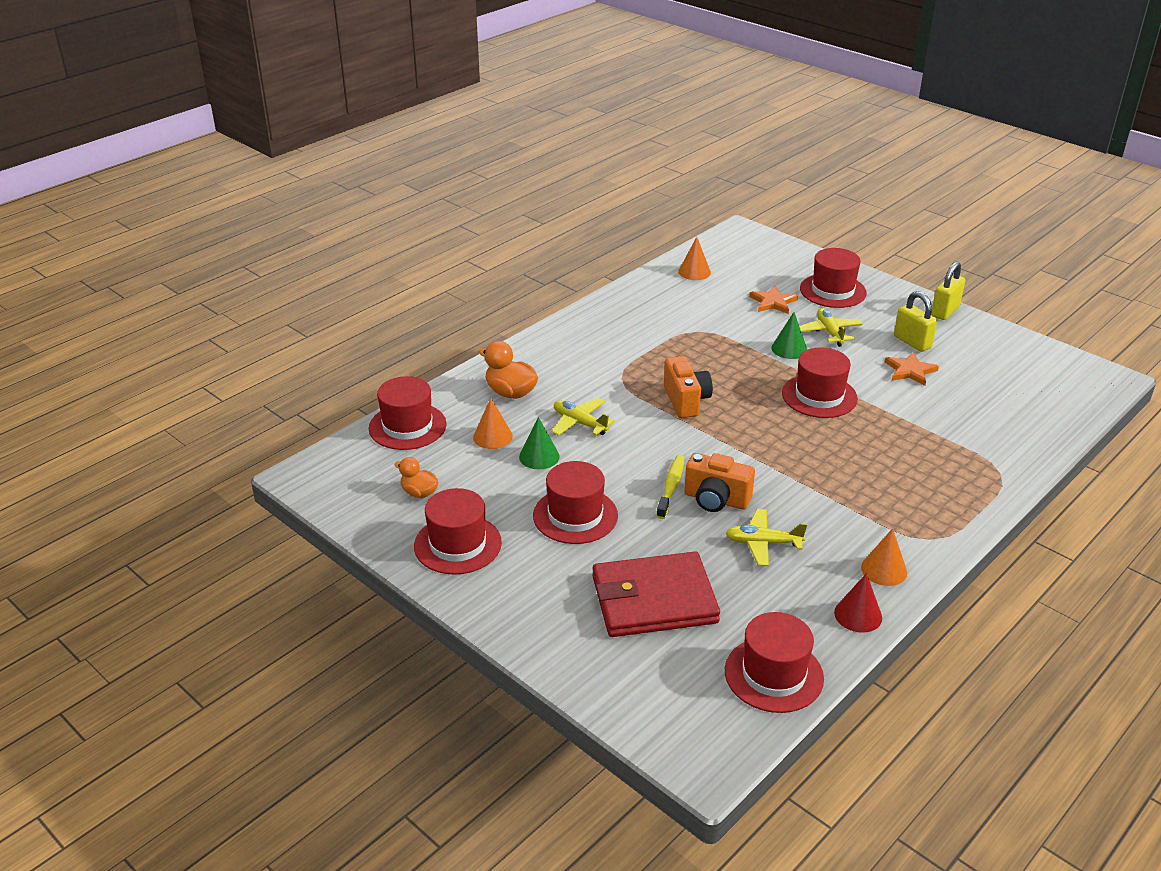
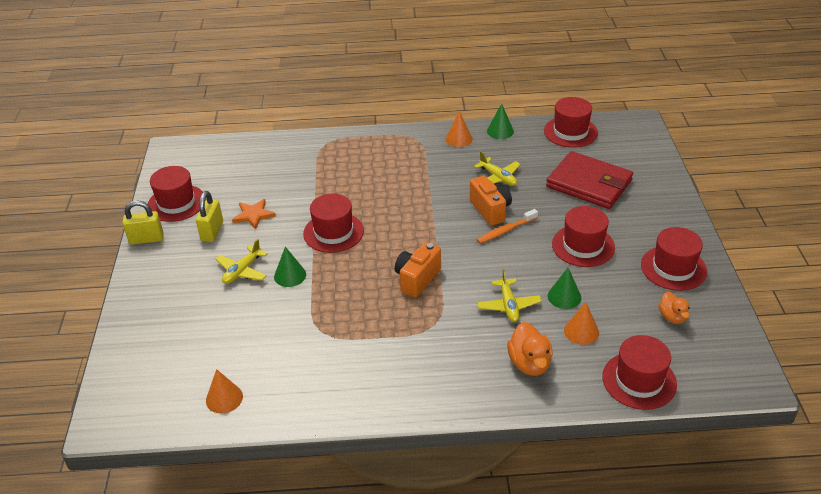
camera: 135 degrees left, 5 degrees up
(671, 487) = (505, 231): yellow toothbrush -> orange toothbrush
(773, 302) = (227, 322): orange star -> none
(833, 291) = (171, 303): red hat -> red hat (176, 203)
(858, 615) = (500, 131): red cone -> green cone

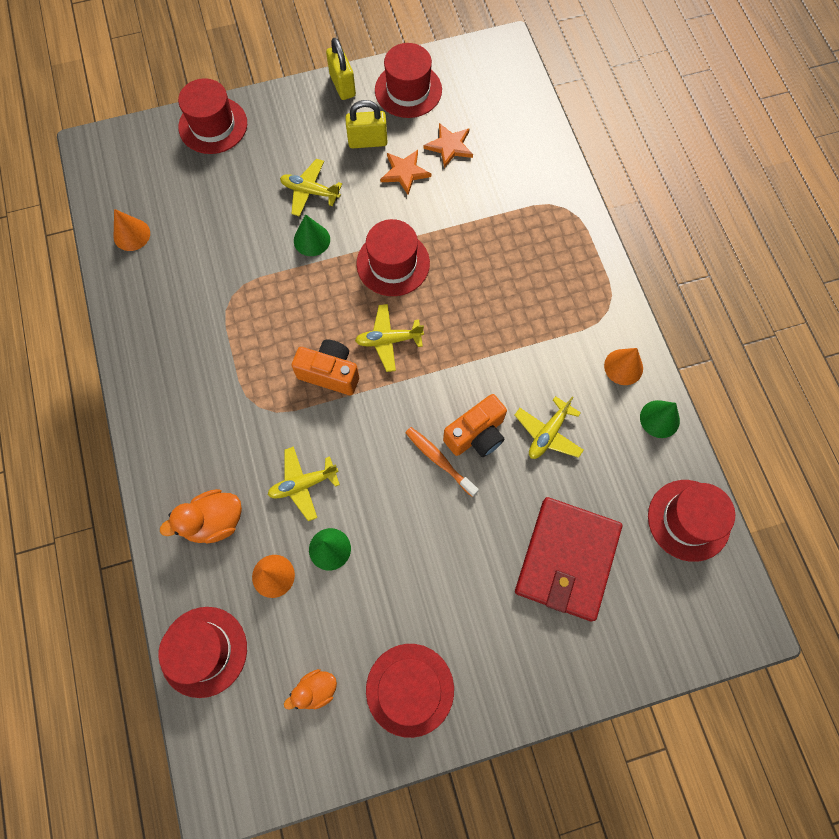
camera: 75 degrees right, 30 degrees up
(243, 189) = (449, 146): none -> orange star
(400, 243) = (388, 340): none -> yellow plane
(583, 246) = (430, 563): red hat -> red hat (213, 125)

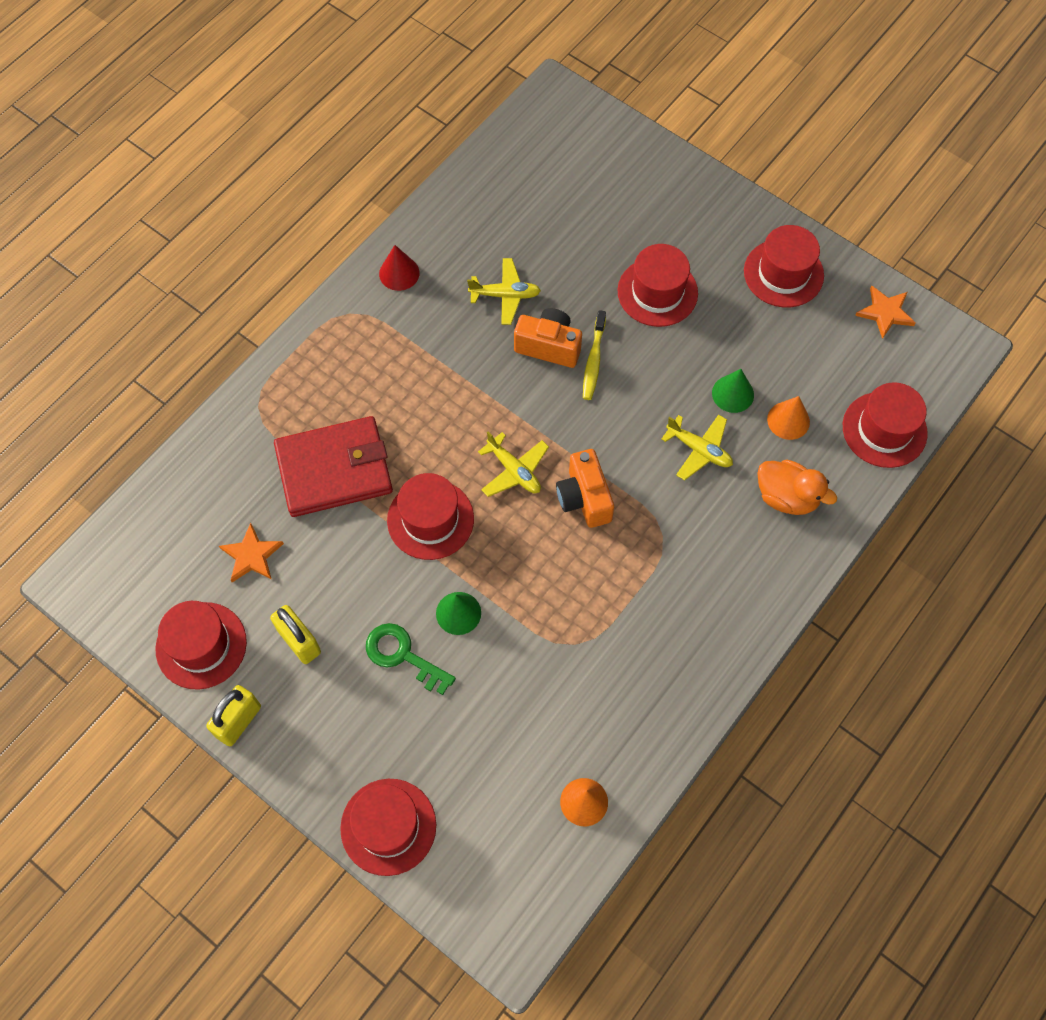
camera: 125 degrees left, 5 degrees down
(310, 192) = (403, 655): yellow plane -> green key
(315, 690) = (839, 334): orange duck -> none
(405, 172) = (314, 578): orange star -> orange star (885, 312)
(439, 460) = (593, 361): orange toothbrush -> yellow toothbrush
(567, 559) = (601, 227): red wallet -> red wallet (334, 469)
(623, 367) = (399, 273): orange cone -> red cone
(659, 419) = (429, 224): green cone -> none
(688, 520) = (502, 165): red hat -> red hat (657, 292)

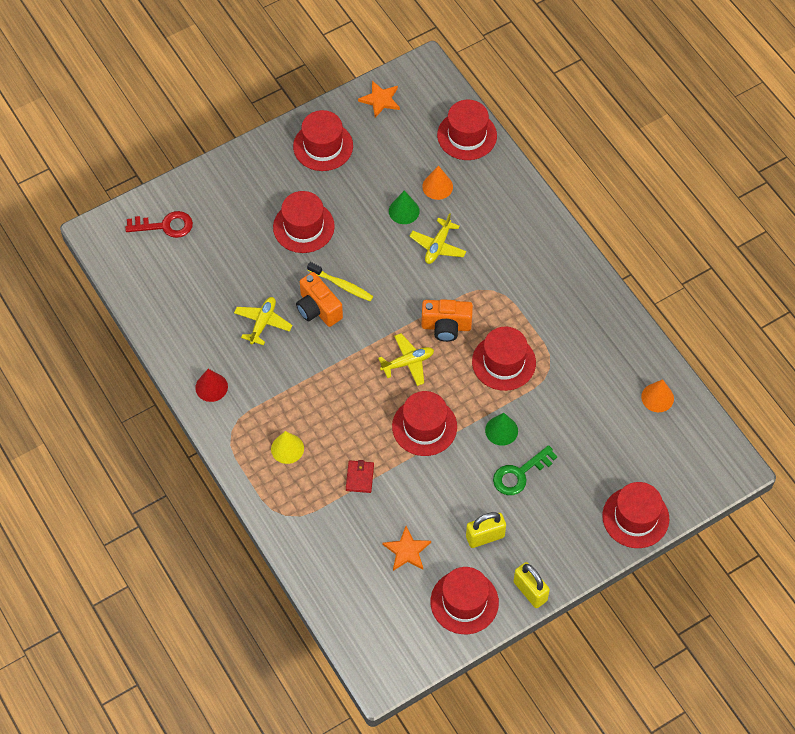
camera: 70 degrees left, 5 degrees down
(334, 469) = (360, 477): red wallet -> red wallet, size x0.40
(346, 378) = (287, 448): none -> yellow cone
(549, 346) = (318, 309): orange camera -> orange camera turned 75 degrees counterclockwise
(560, 584) = (503, 362): none -> red hat
(593, 153) = (165, 226): none -> red key
(699, 450) = (438, 246): yellow plane -> yellow plane turned 150 degrees clockwise
(787, 497) = (492, 208): orange duck -> none

